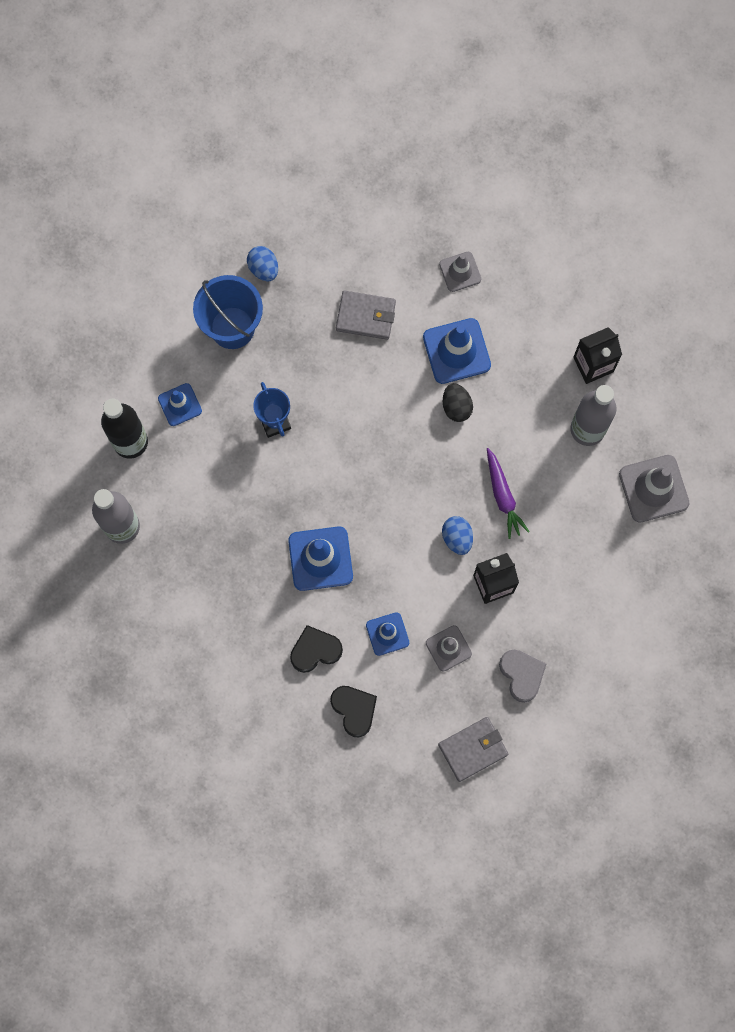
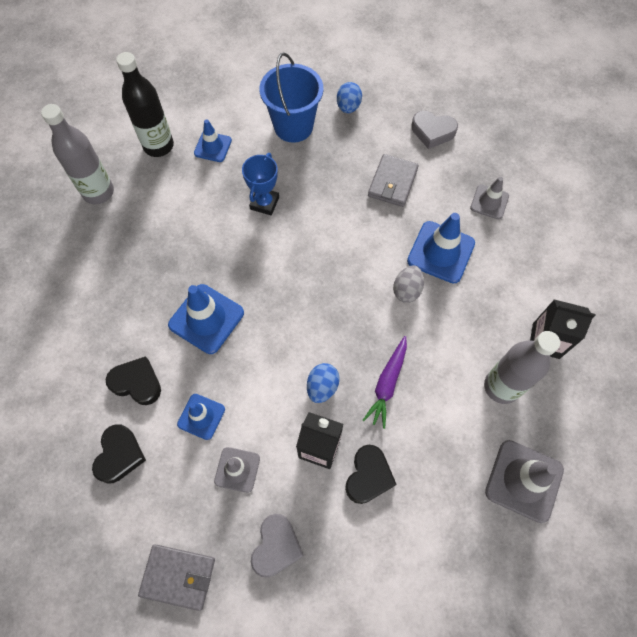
camera: 40 degrees right, 10 degrees down
(359, 237) = (432, 132): none -> grey heart
(366, 316) = (392, 182): grey wallet -> grey wallet turned 60 degrees clockwise
(456, 407) = (407, 290): black egg -> grey egg
(544, 575) = (368, 476): none -> black heart

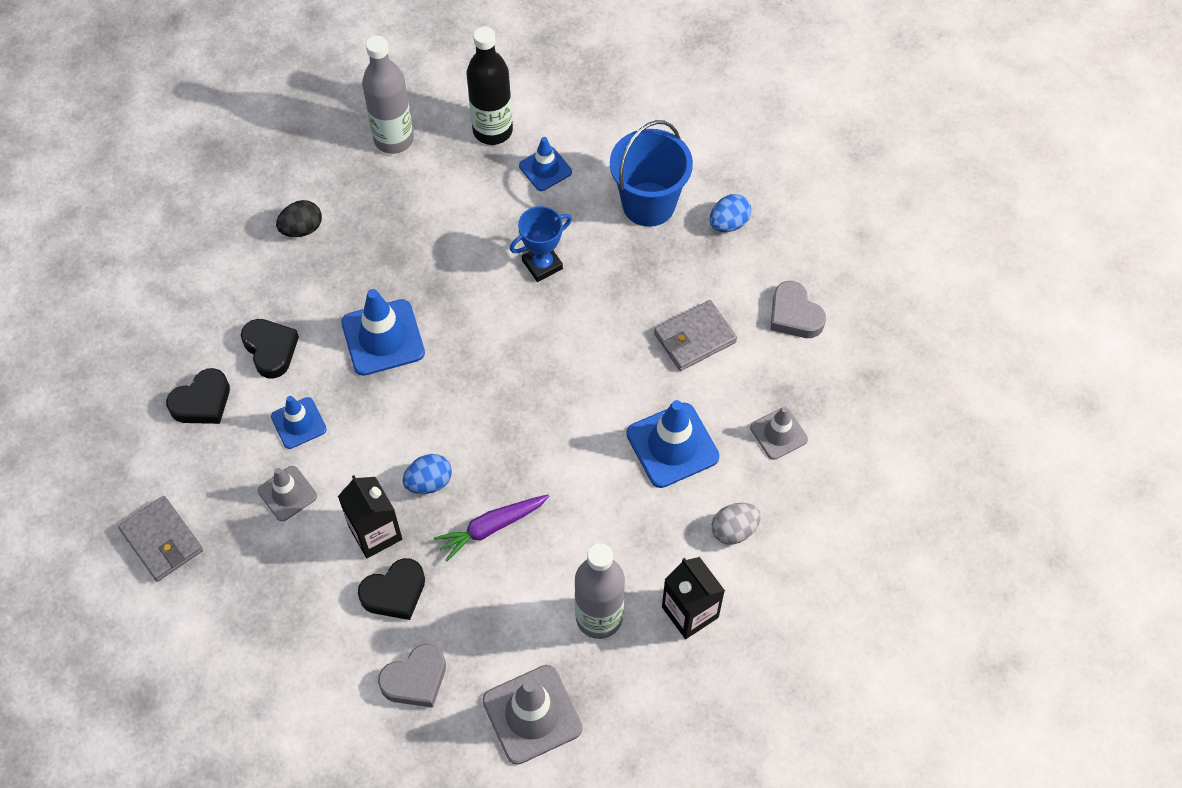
camera: 40 degrees right, 5 degrees down
(86, 289) = (302, 229): none -> black egg
(276, 546) = (261, 584): grey heart -> grey heart (415, 679)
(407, 290) = (599, 456): grey egg -> grey egg (734, 530)

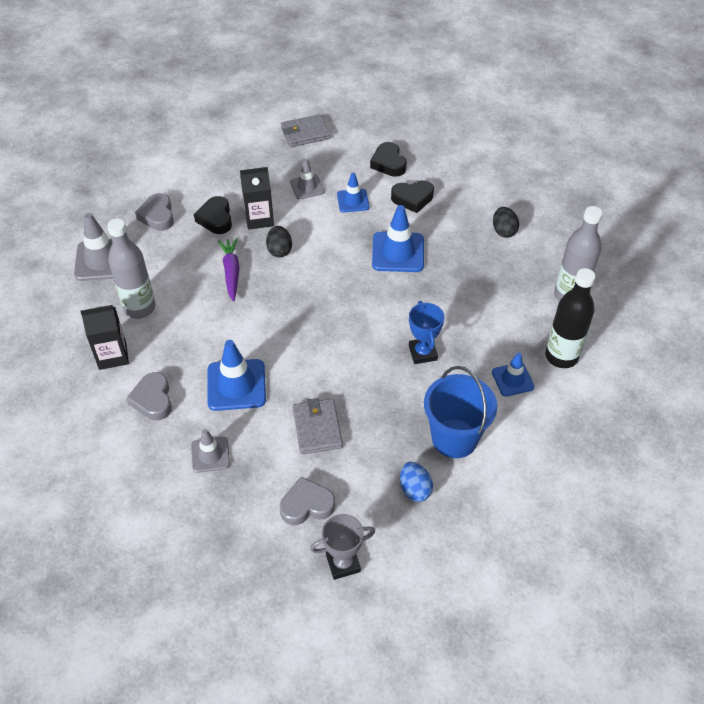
camera: 110 degrees right, 10 degrees down
(429, 482) = (279, 250): blue egg -> black egg
(734, 530) = (153, 400): grey egg -> grey heart
(842, 261) = (343, 563): none -> grey trophy

